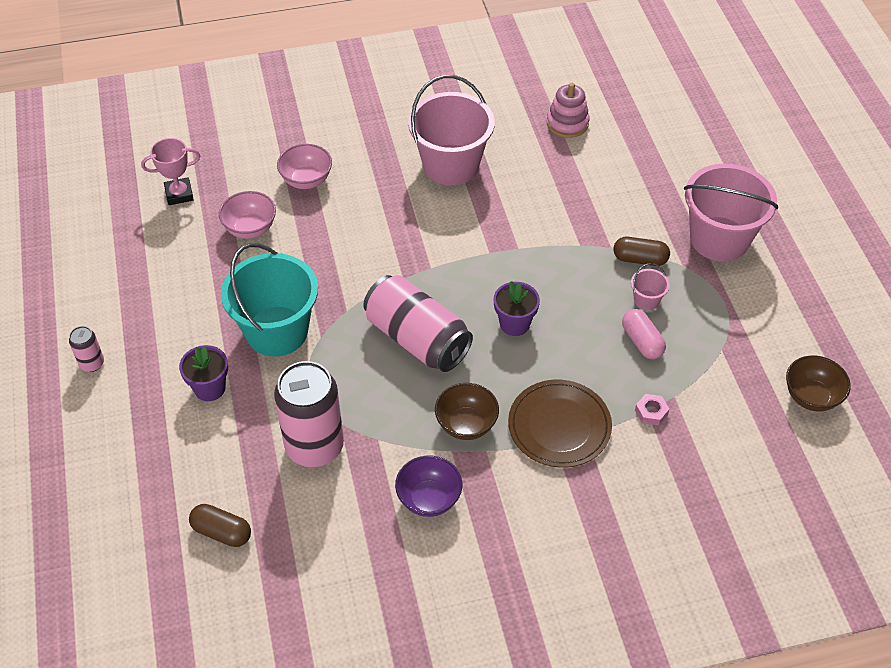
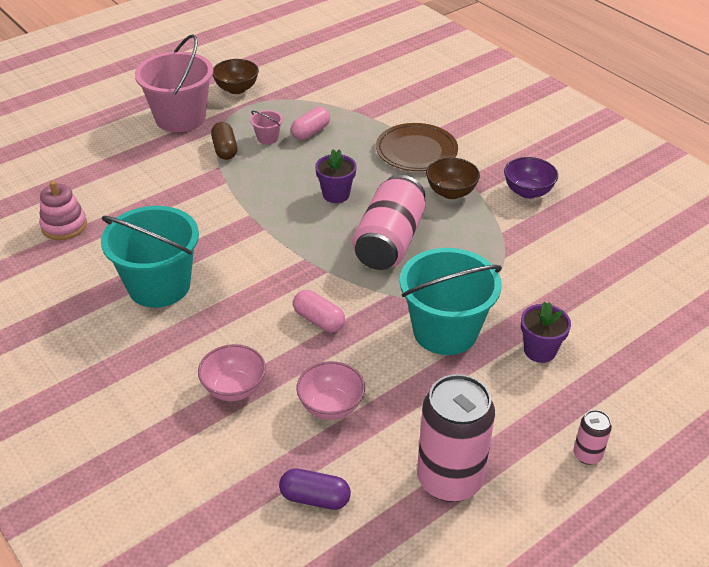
camera: 115 degrees left, 10 degrees down
(179, 194) = (315, 498): pink trophy -> purple capsule
(222, 532) = (654, 285): brown capsule -> none
(314, 446) = (538, 263): pink can -> pink can (449, 479)
(345, 251) = (319, 320): none -> pink capsule
(451, 165) = (159, 286): pink bucket -> turquoise bucket
(651, 412) = (372, 116): pink nut -> none
(811, 397) = (311, 61): brown bowl -> brown bowl (236, 89)

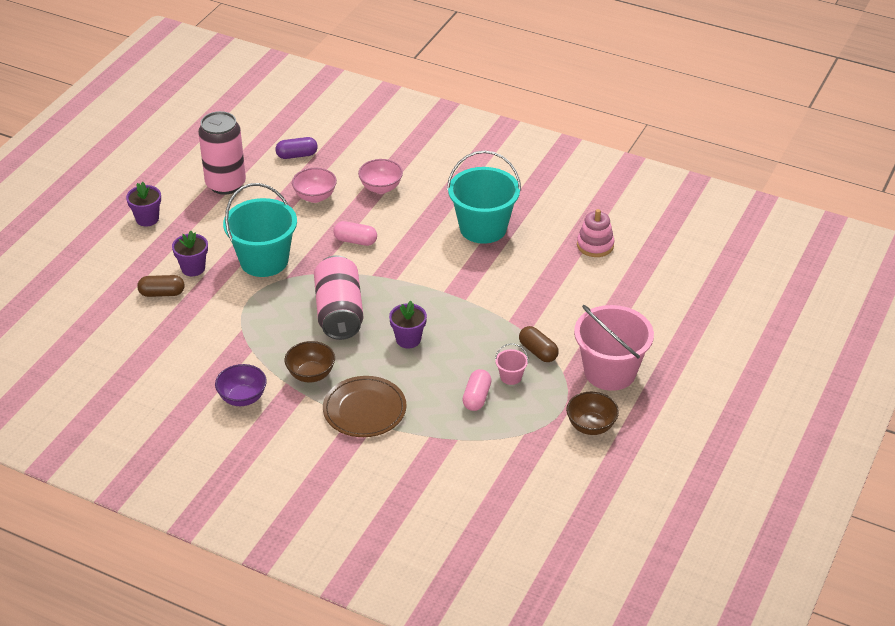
camera: 155 degrees right, 0 degrees up
(587, 455) = (147, 219): pink can -> purple flower pot
(588, 329) = (162, 293): none -> brown capsule

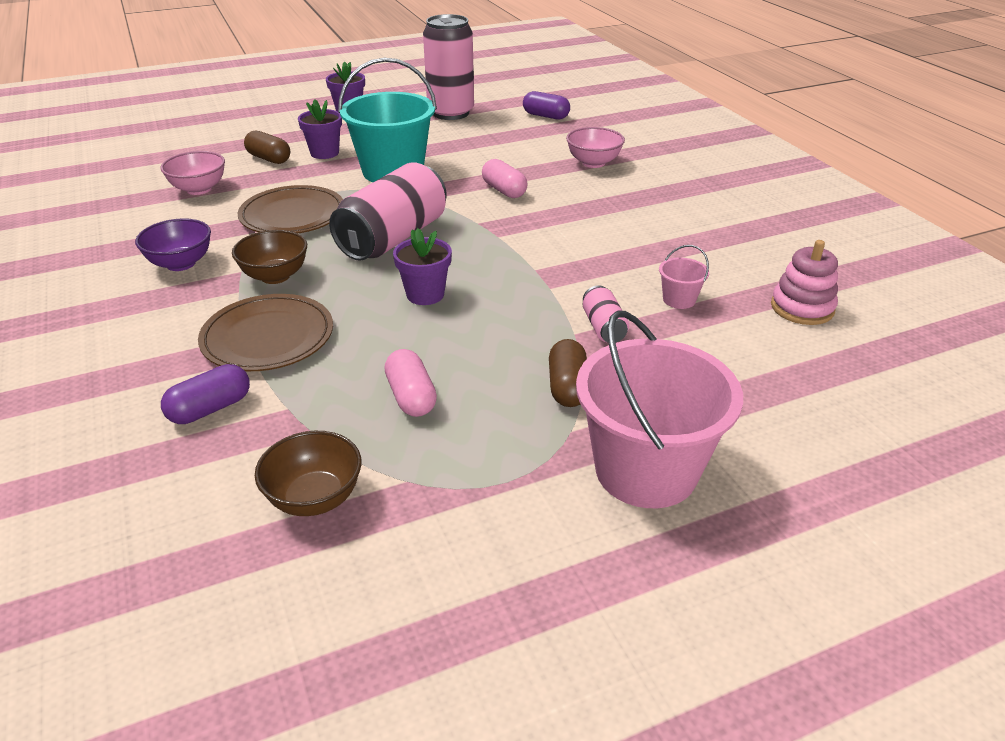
camera: 40 degrees right, 5 degrees down
(253, 329) = (292, 215): none -> brown plate
(315, 197) = (517, 147): pink bowl -> pink bowl (199, 189)
(394, 458) = (210, 408): none -> purple capsule
(477, 397) = (411, 397): pink capsule -> pink capsule turned 75 degrees counterclockwise
(483, 228) = (665, 233): turquoise bucket -> none
(511, 377) = (490, 397): pink bucket -> pink bucket (679, 299)
(518, 309) = (603, 327): none -> pink can
(591, 426) = (518, 533): brown bowl -> brown bowl (315, 498)

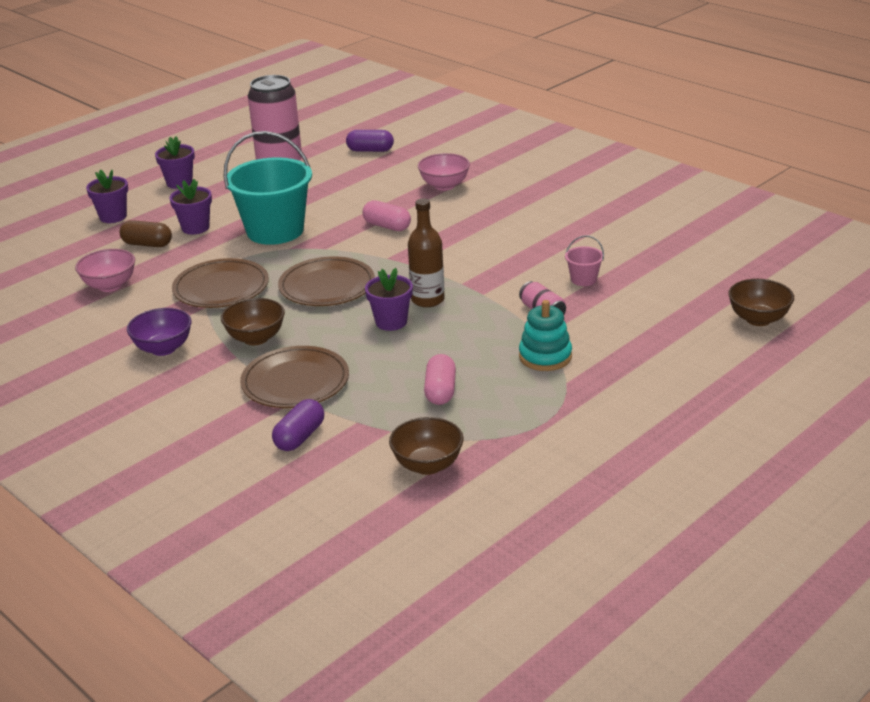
camera: 20 degrees left, 5 degrees down
(265, 128) = (113, 217): none -> purple flower pot
(393, 238) = (327, 286): pink can -> brown plate
(411, 397) = (440, 391): pink capsule -> pink capsule turned 45 degrees clockwise
(484, 279) = (427, 300): none -> brown bottle
(568, 387) = (545, 356): brown capsule -> turquoise stacking toy
(646, 470) = (629, 391): pink bucket -> none
(802, 308) = (672, 264): pink stacking toy -> none
(885, 413) = (758, 319): none -> brown bowl

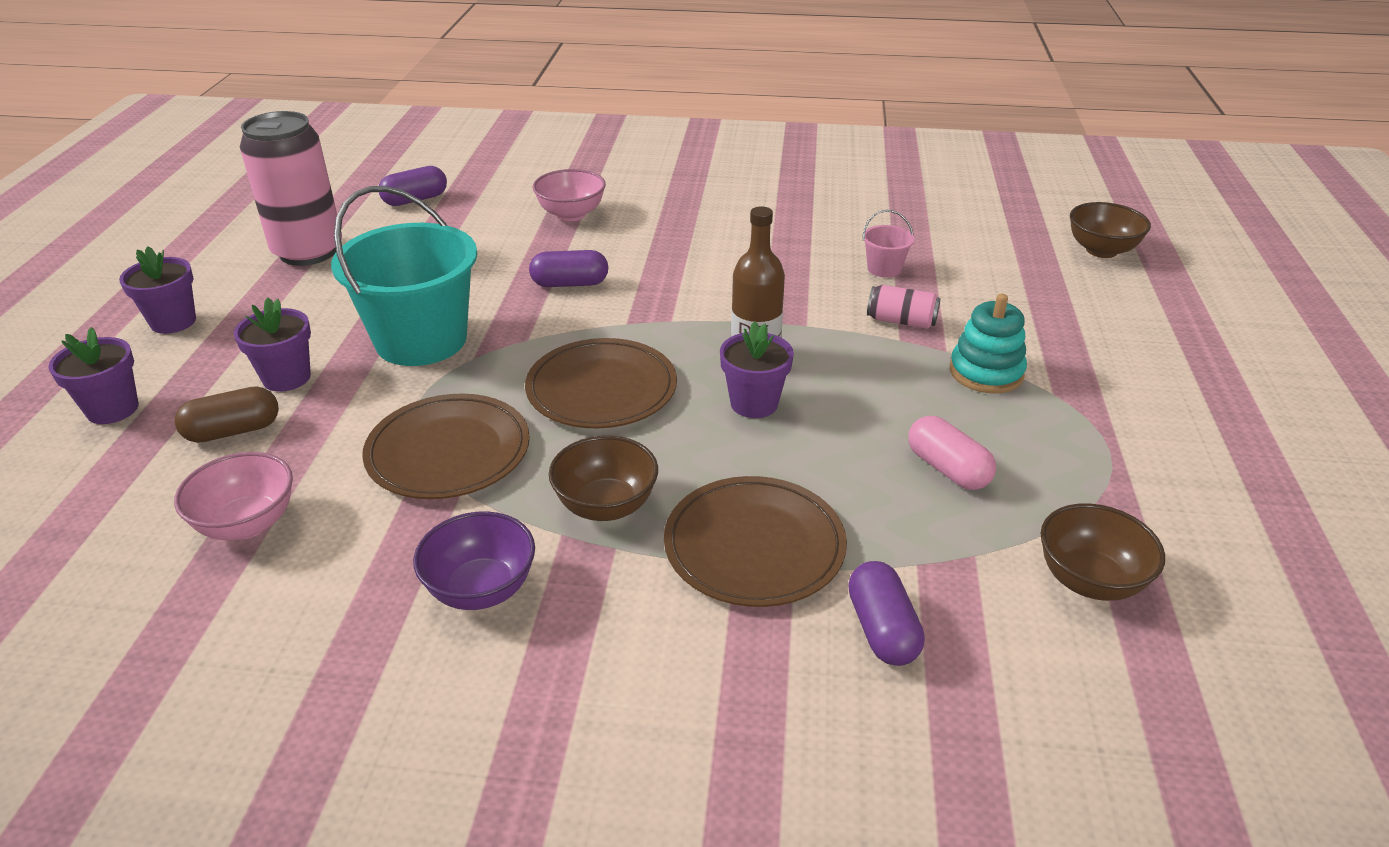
camera: 40 degrees left, 5 degrees up
(387, 226) = (570, 284): pink capsule -> purple capsule

